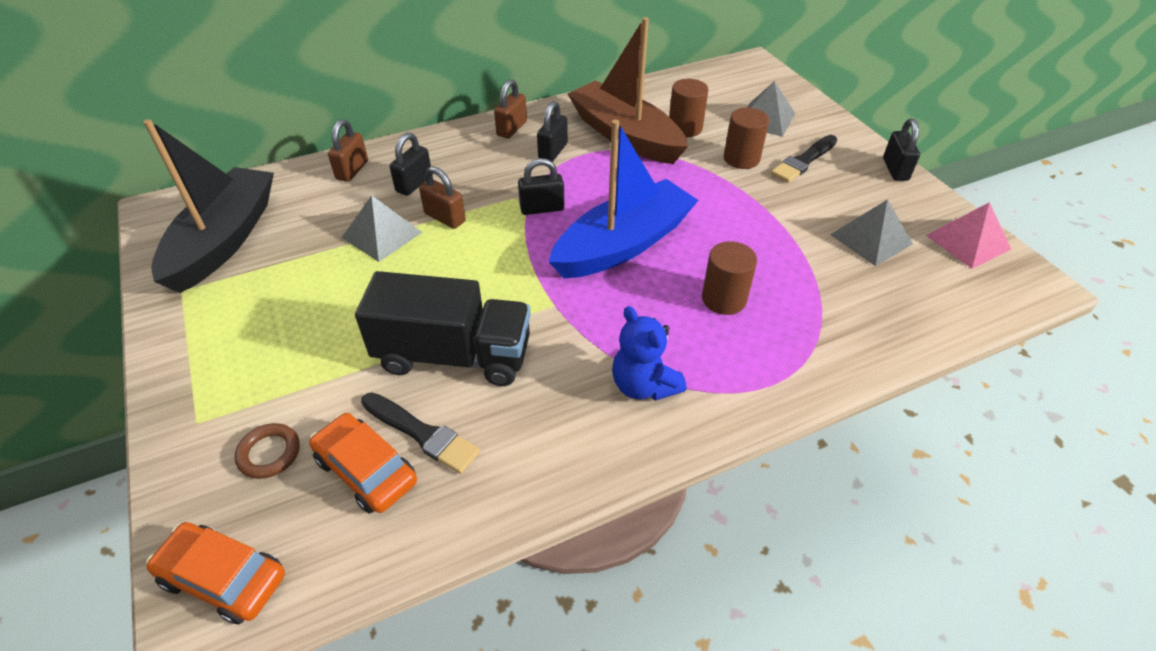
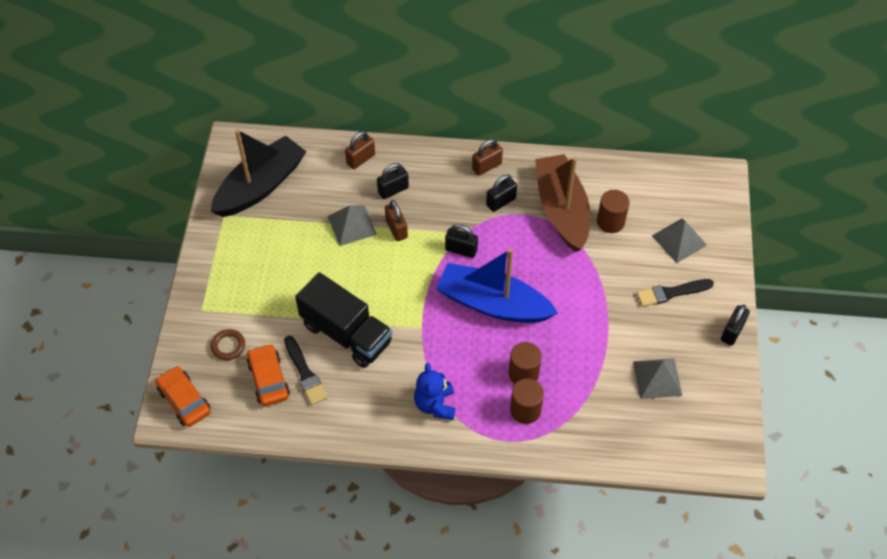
camera: 30 degrees right, 10 degrees up
(623, 244) = (492, 304): blue boat -> blue boat turned 150 degrees counterclockwise
(741, 159) = (628, 269): brown cylinder -> brown cylinder (525, 410)
(967, 242) = (721, 413): pink pyramid -> none

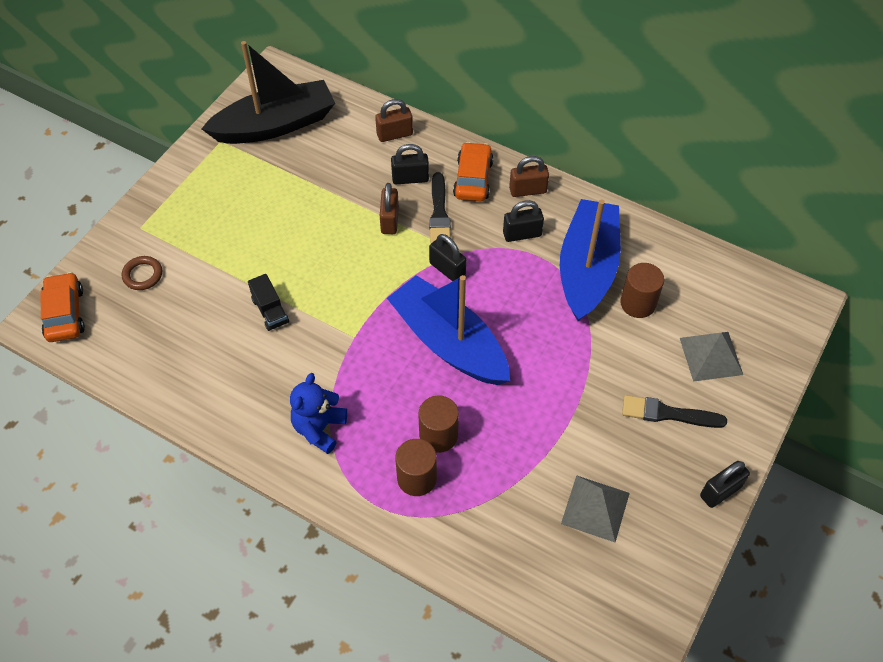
camera: 25 degrees right, 0 degrees up
(268, 379) = (161, 326): orange car -> orange car (473, 179)
(305, 373) = (202, 335): black brush -> black brush (439, 213)
(346, 333) = (270, 311): black truck -> black truck, size x0.46
(352, 225) = (344, 199): grey pyramid -> none
(561, 209) = (587, 268): brown boat -> blue boat

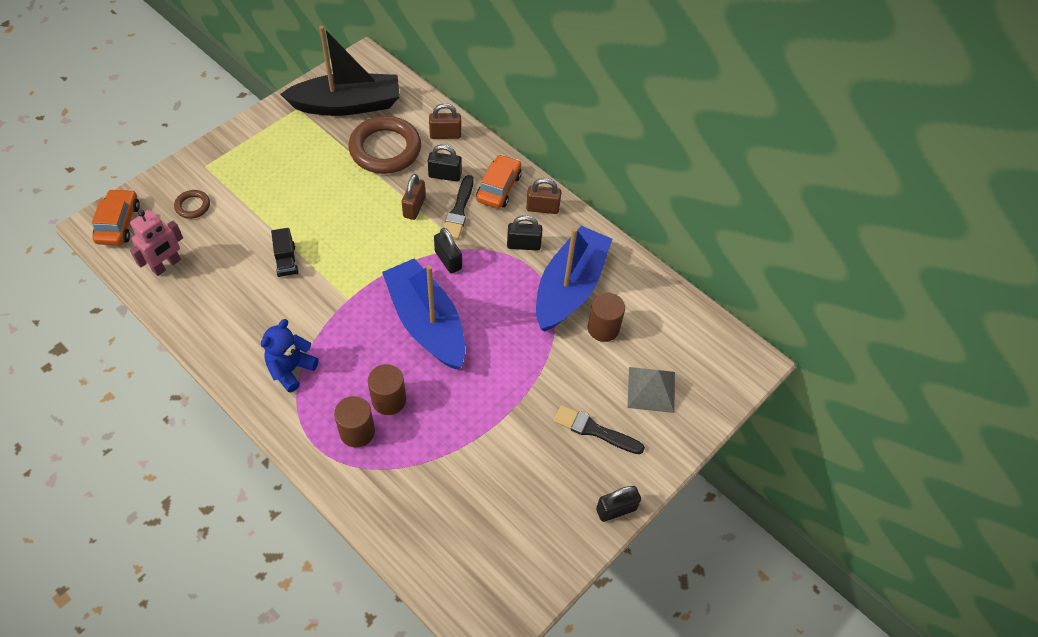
camera: 10 degrees right, 0 degrees up
(137, 347) = (166, 265): none -> pink robot
(335, 164) = (385, 149): none -> brown ring
(595, 508) = (500, 496): grey pyramid -> none

